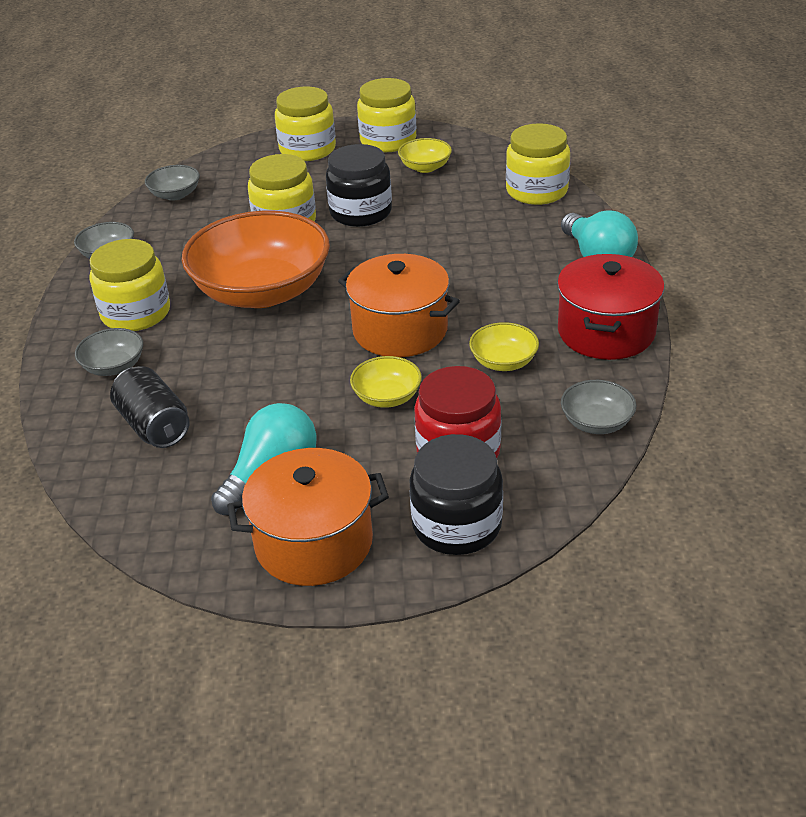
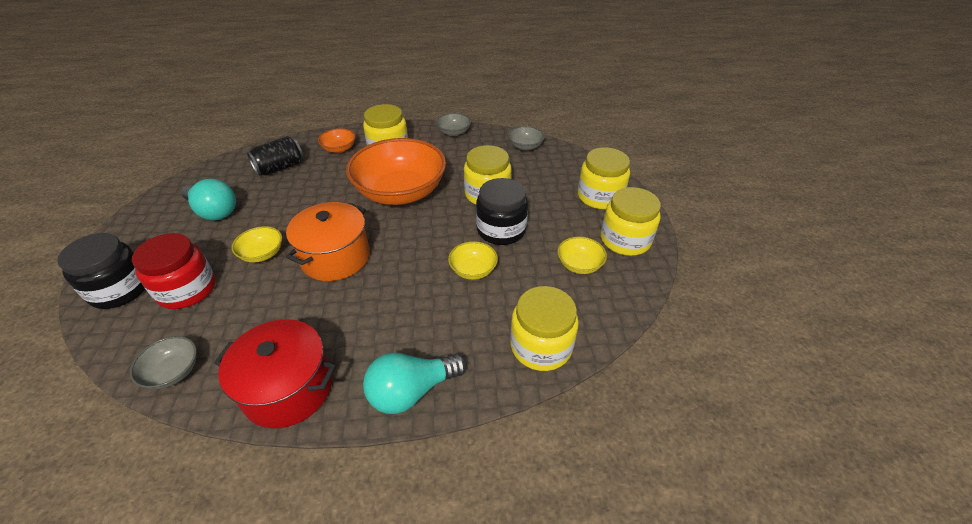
camera: 85 degrees right, 5 degrees up
(114, 366) = (339, 149): grey bowl -> orange bowl
(314, 543) = (149, 231): orange pot -> none
(503, 362) = (275, 315): yellow bowl -> yellow bowl (473, 270)

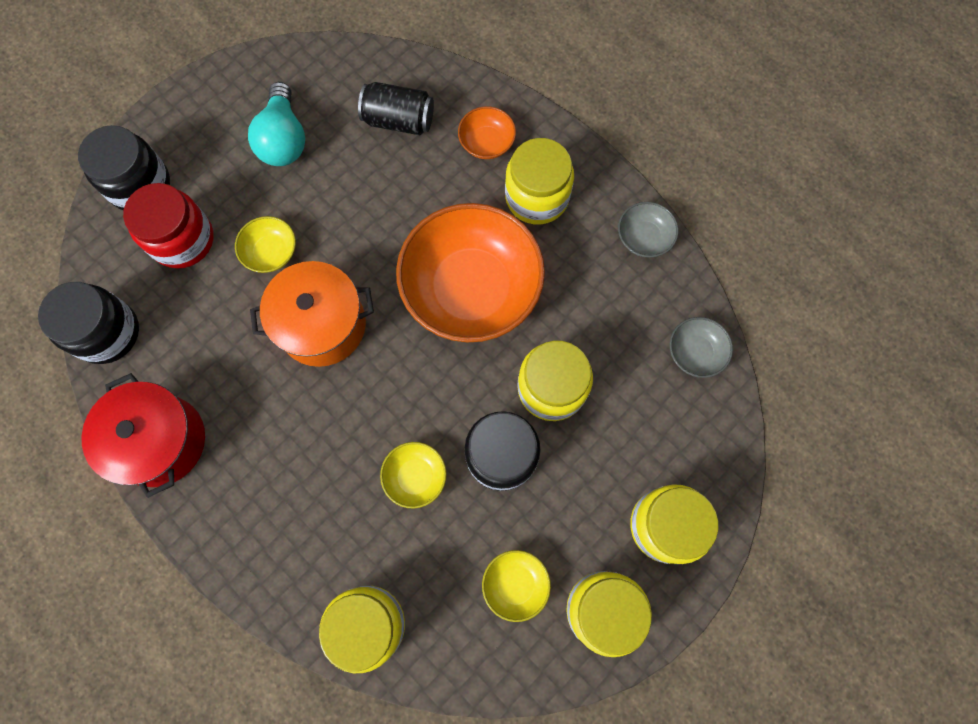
camera: 50 degrees right, 30 degrees up
(173, 372) = (107, 332): grey bowl -> black jar
(412, 391) = (233, 546): turquoise light bulb -> none

